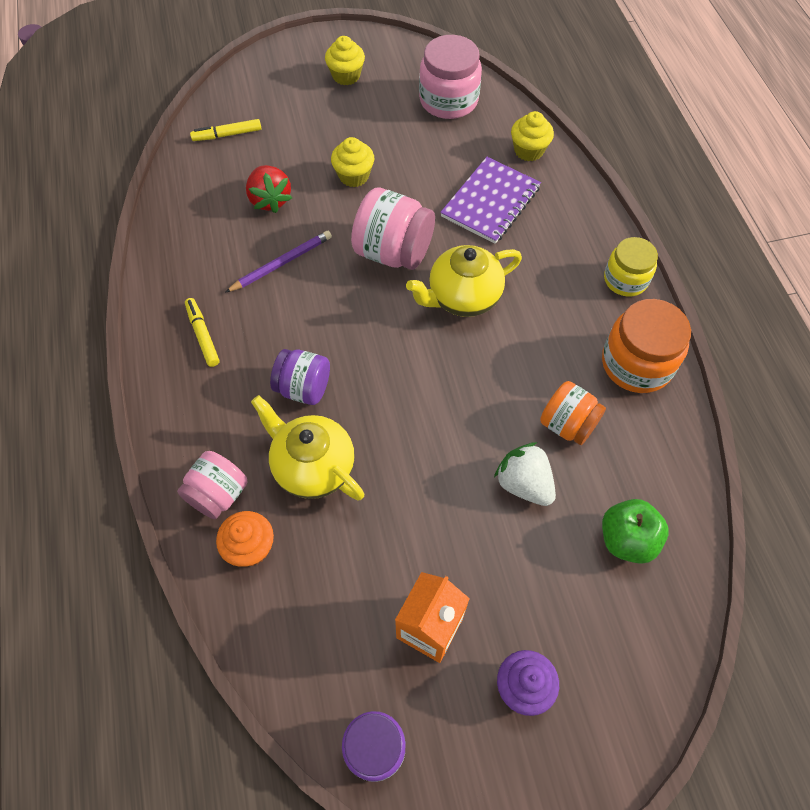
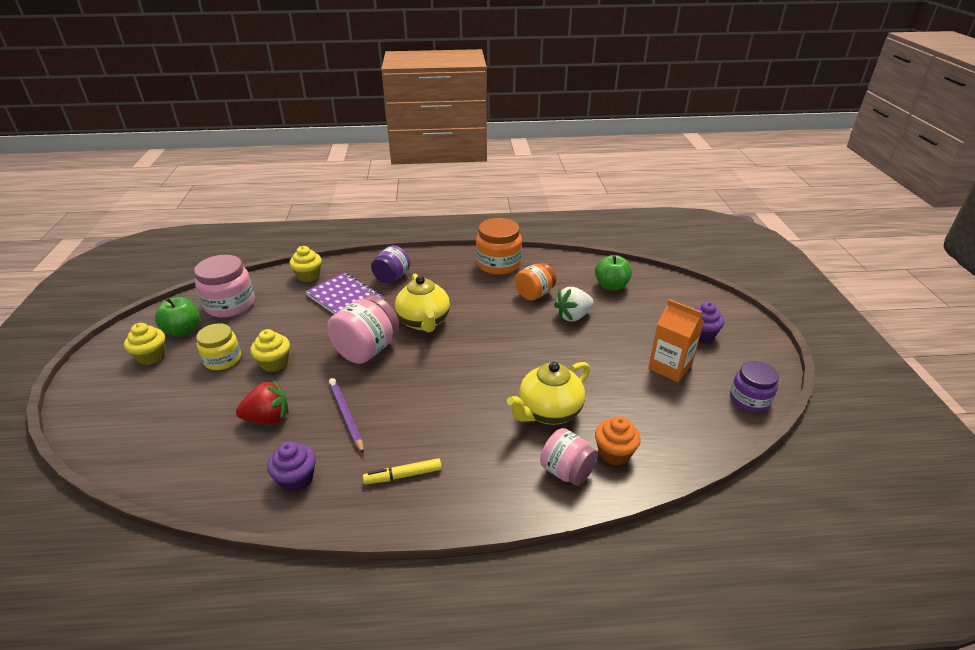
camera: 80 degrees left, 25 degrees down
(193, 249) = (296, 479): none -> purple cupcake
(227, 135) = (160, 445): yellow marker -> none
(304, 388) = (478, 411): purple jar -> purple jar (392, 277)
(393, 81) = (183, 330): none -> green apple
(625, 279) = (437, 257): yellow jar -> yellow jar (223, 359)

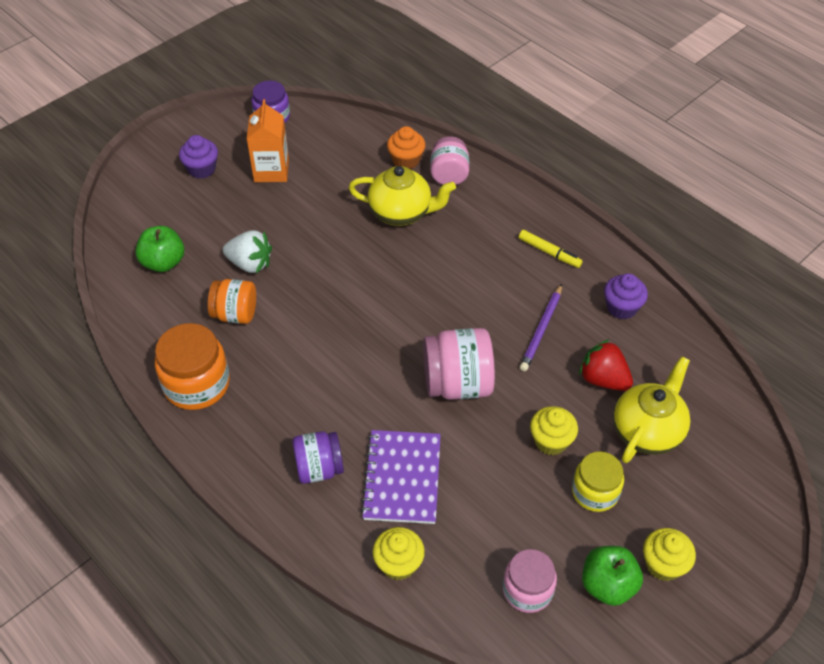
camera: 130 degrees left, 15 degrees up
(230, 304) = (527, 590): pink jar -> pink jar, size x0.66
(424, 322) = (371, 372): yellow teapot -> yellow teapot (647, 431)

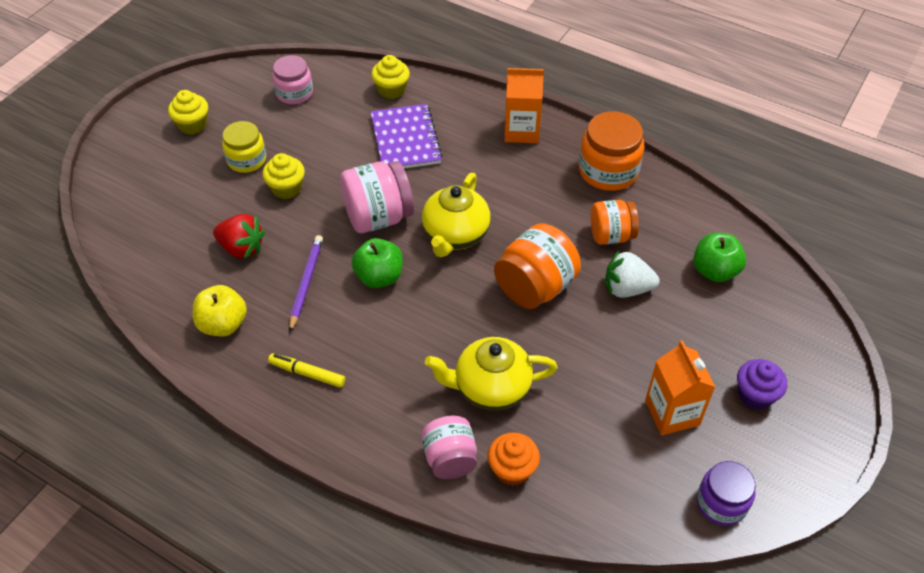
camera: 165 degrees right, 0 degrees up
(263, 459) = (521, 131): none -> orange carton
(319, 468) = (474, 133): purple jar -> none
(330, 282) = (535, 287): none -> orange jar
(607, 585) = (235, 106): green apple -> green apple (379, 277)
(622, 307) = (223, 324): purple cupcake -> yellow apple
(647, 431) = (200, 213): yellow teapot -> yellow teapot (455, 235)

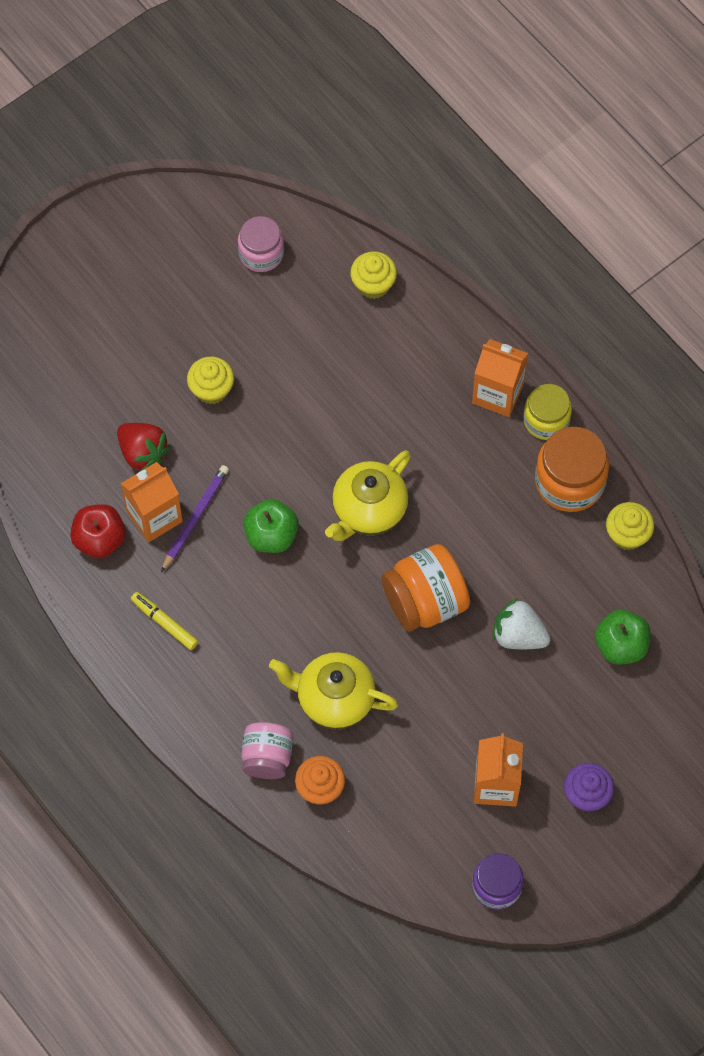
camera: 20 degrees right, 15 degrees up
(193, 125) = (135, 265): yellow cupcake -> yellow cupcake (627, 535)
(223, 324) = (99, 539): yellow apple -> red apple
(247, 160) = (180, 335): yellow jar -> yellow jar (546, 420)
(268, 292) = (154, 516): none -> orange carton
(378, 217) = (296, 460): pink jar -> none
(405, 139) = (363, 363): purple notebook -> none
(611, 235) = (533, 566): orange jar -> none

